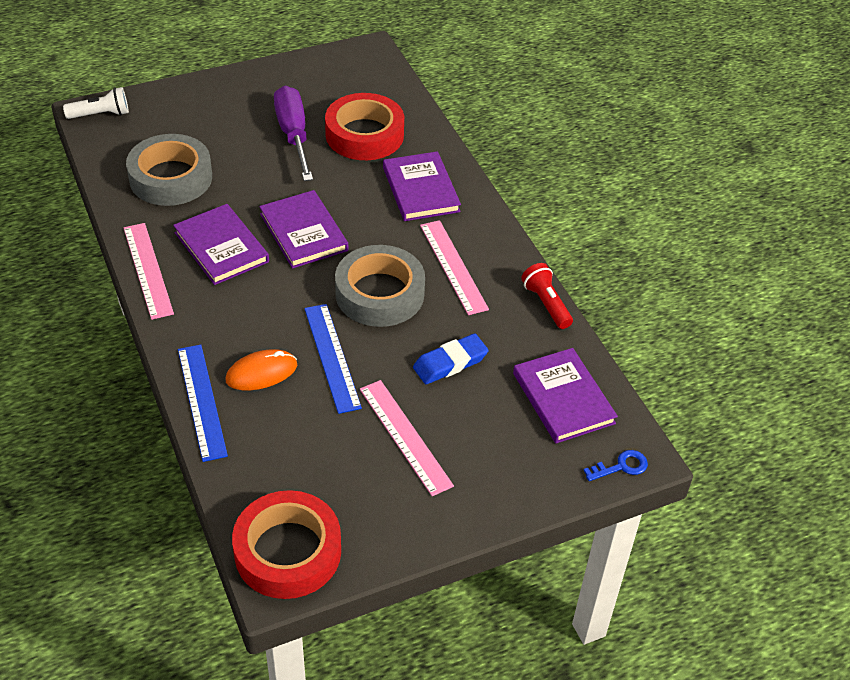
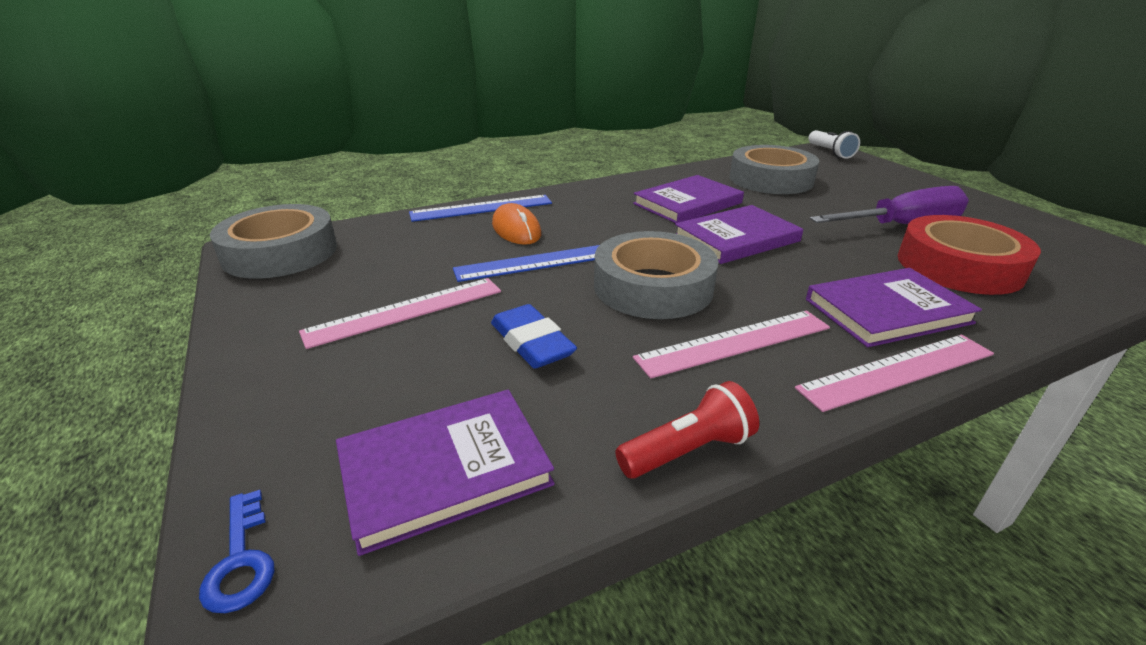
camera: 90 degrees right, 15 degrees down
(147, 270) = (642, 180): pink ruler -> pink ruler (897, 370)
(288, 551) = (280, 252): red tape -> grey tape

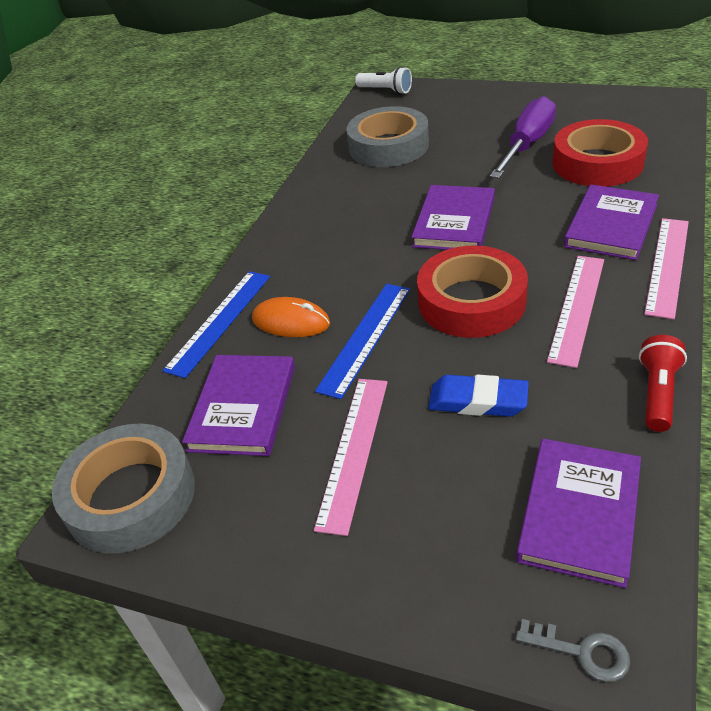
camera: 40 degrees left, 10 degrees up
(241, 560) = (582, 652): blue key -> grey key
(653, 287) = (471, 301): grey tape -> red tape
(687, 203) = (371, 209): purple book -> purple book (243, 407)

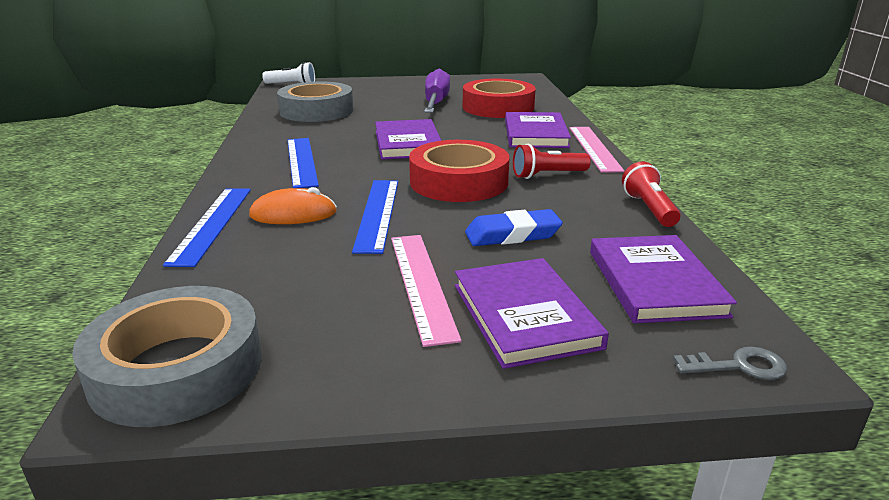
camera: 30 degrees left, 15 degrees down
(243, 407) = (279, 276): purple book -> purple book (524, 315)
(334, 238) = (301, 161): none -> blue ruler
(577, 308) = (547, 175): pink ruler -> red flashlight

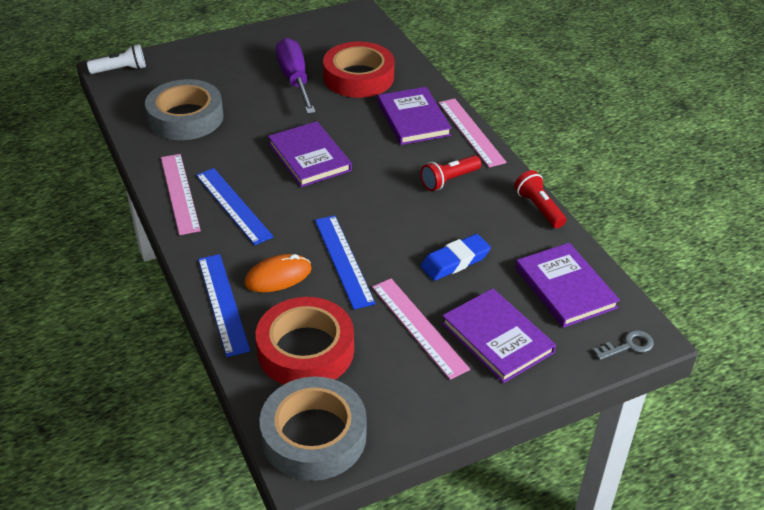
camera: 20 degrees left, 15 degrees up
(260, 148) = (180, 193): none -> pink ruler
(458, 182) = (383, 205): red tape -> red tape (306, 350)

